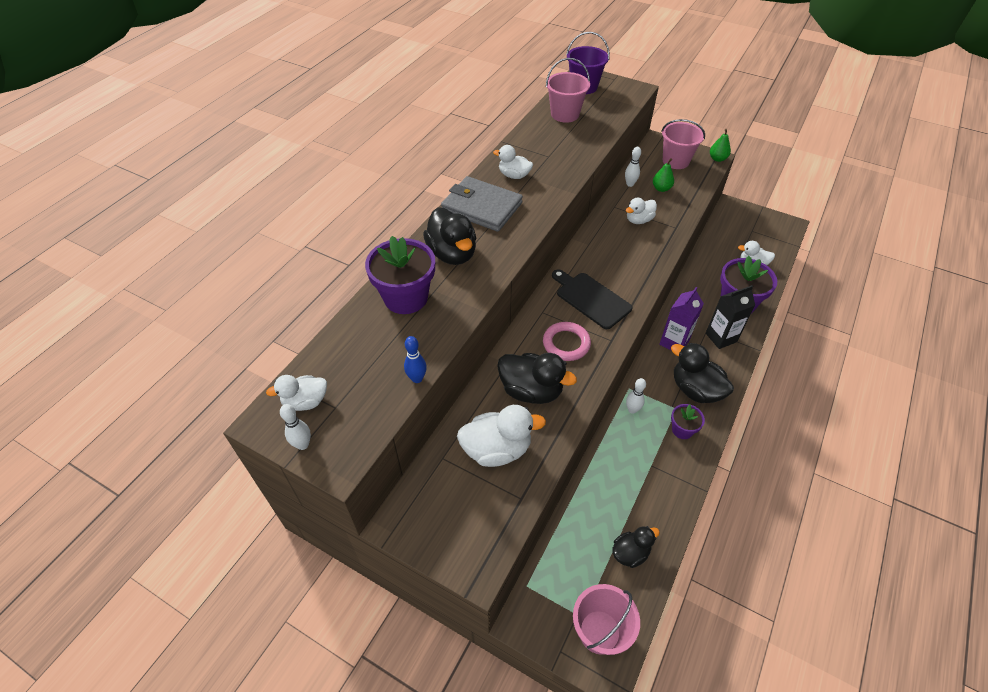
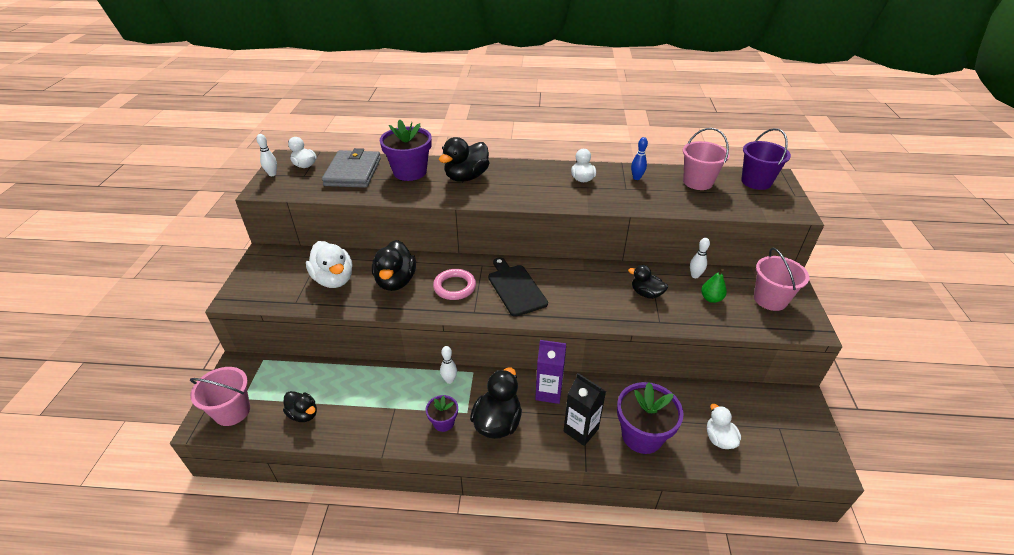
camera: 65 degrees right, 10 degrees down
(417, 378) = (338, 196): blue bowling pin -> blue bowling pin (636, 178)
(481, 207) = (529, 175): grey wallet -> grey wallet (353, 172)
(591, 299) = (515, 288): black cutting board -> black cutting board turned 45 degrees counterclockwise
(639, 220) = (646, 293): white duck -> black duck
(717, 159) = (813, 332): green pear -> none

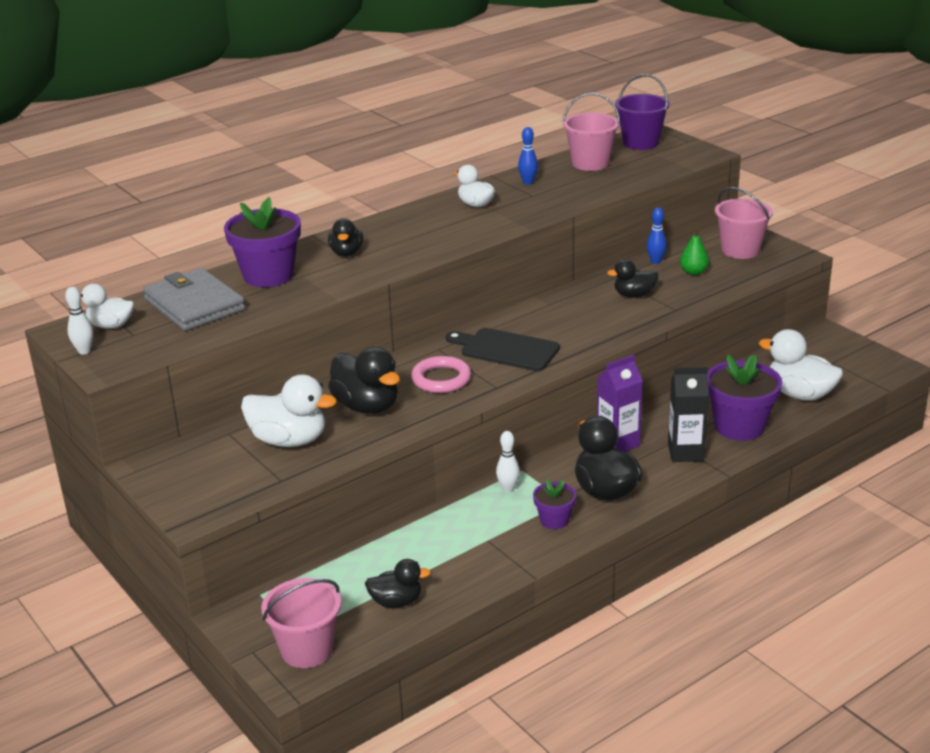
camera: 40 degrees left, 10 degrees down
(466, 177) = (346, 253): black duck -> black duck, size x0.61
(695, 275) = (655, 261): white bowling pin -> blue bowling pin
(719, 438) = (799, 394): white duck -> white duck, size x1.64

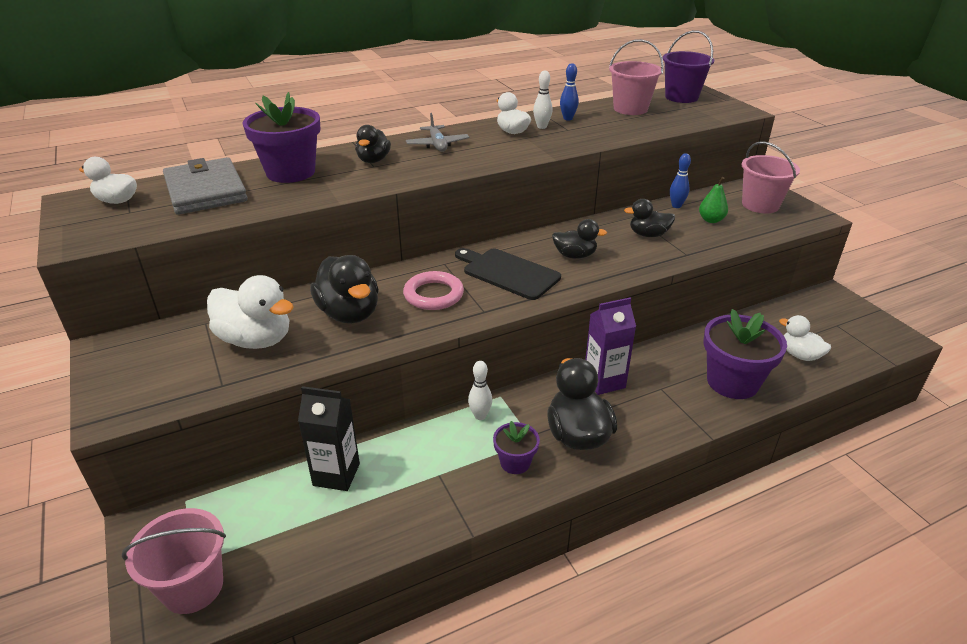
camera: 10 degrees right, 5 degrees up
(84, 351) = (72, 222): white bowling pin -> white bowling pin (542, 127)
(396, 601) = (315, 538): black duck -> black duck (575, 255)
(404, 228) = (437, 145): none -> grey plane
(685, 452) = (671, 403): black carton -> black carton (336, 474)
(799, 394) = (799, 355): white duck -> white duck, size x0.61

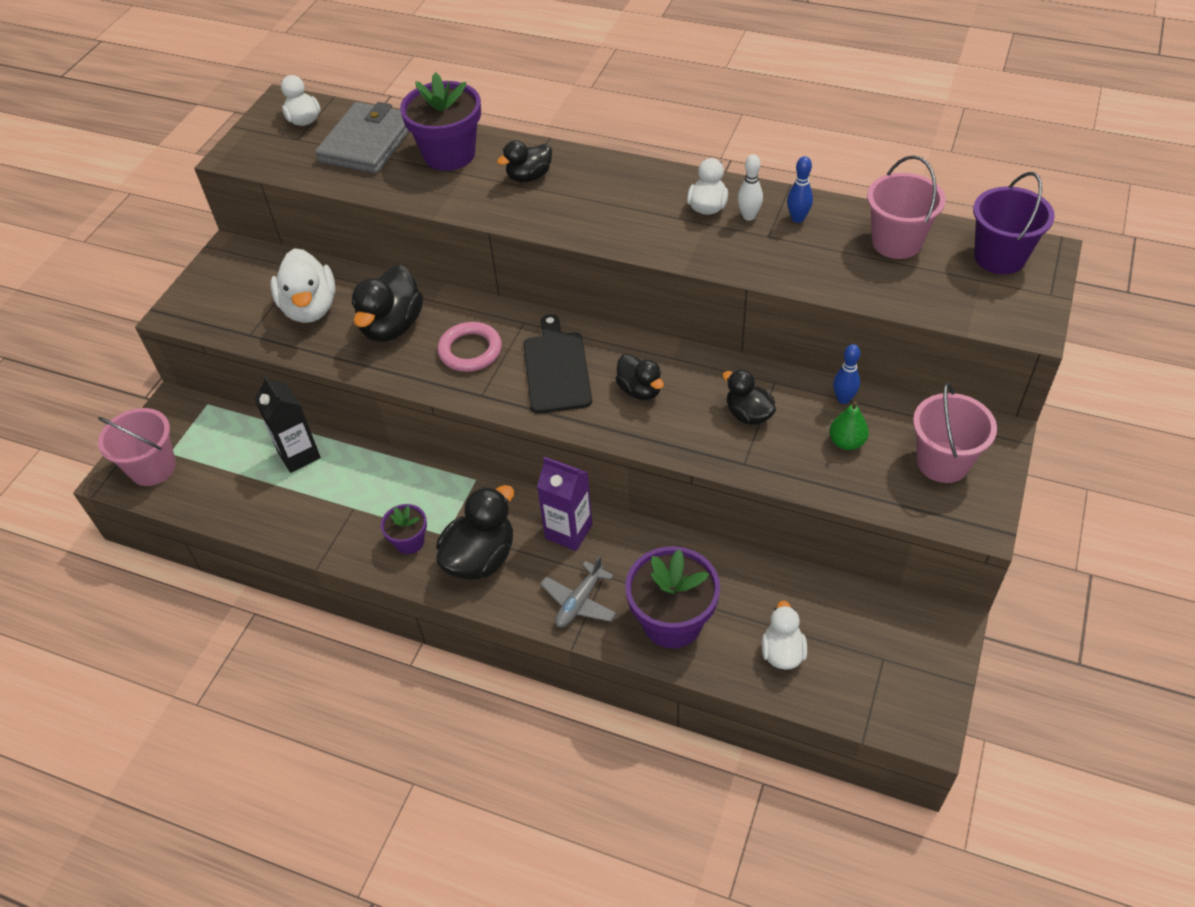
camera: 50 degrees right, 15 degrees up
(437, 145) = (611, 186): grey plane -> grey plane (579, 602)
(480, 416) = (439, 484): white bowling pin -> none

